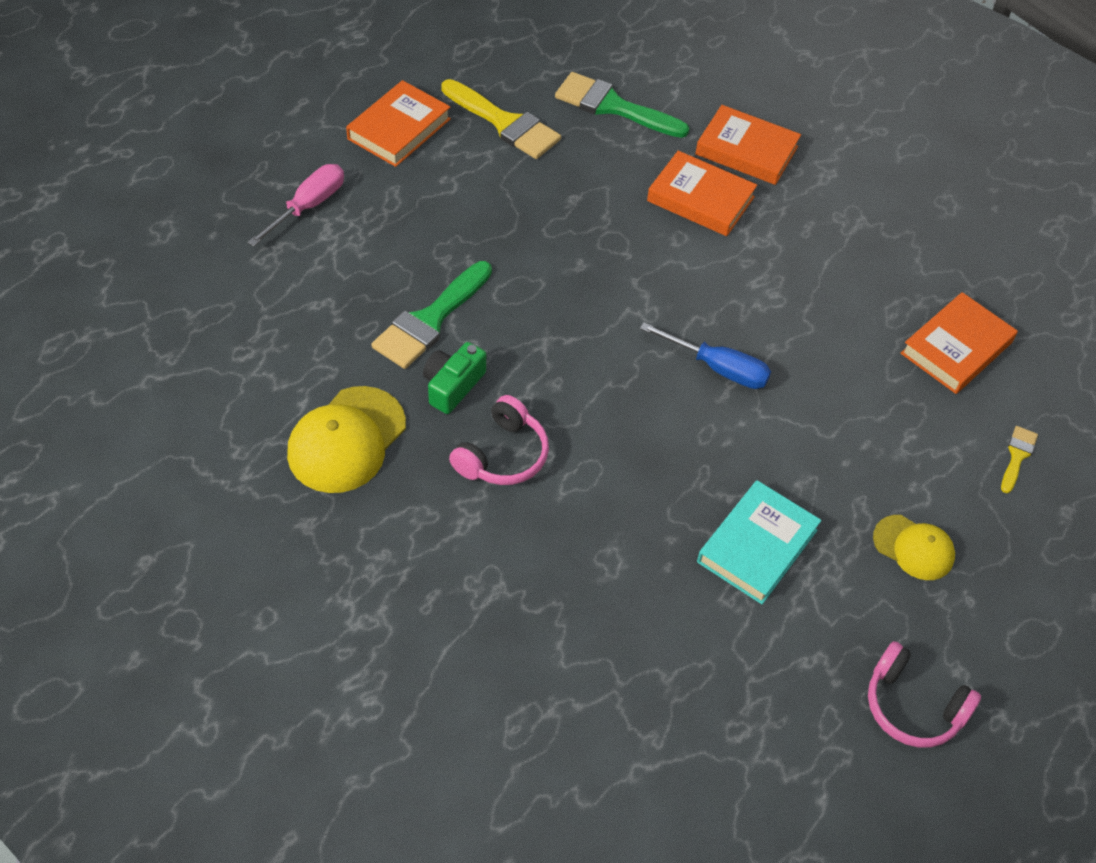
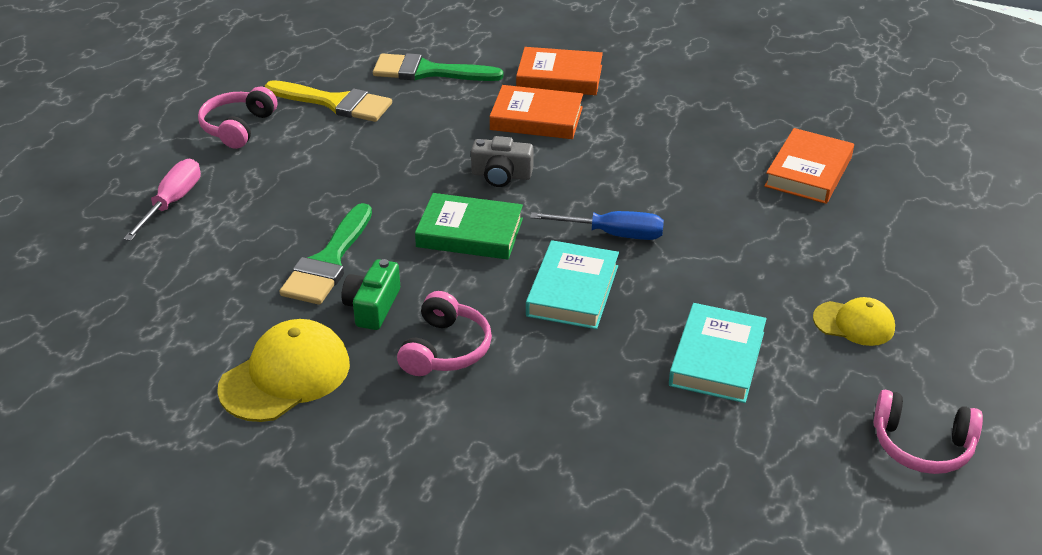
camera: 15 degrees left, 15 degrees down
(346, 440) = (285, 376): yellow cap -> yellow cap turned 150 degrees counterclockwise
(399, 129) = (238, 127): orange book -> pink headphones
(577, 325) = (470, 232): none -> green book
(636, 262) = (501, 175): none -> grey camera
(650, 424) = (573, 291): none -> turquoise book
(1017, 456) = (902, 235): yellow brush -> none

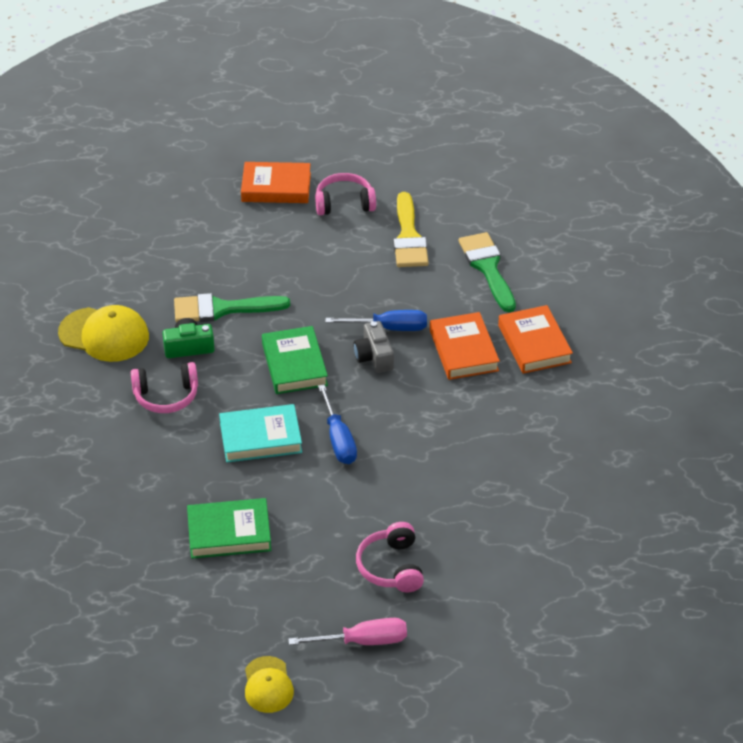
camera: 65 degrees right, 5 degrees up
(172, 202) = (240, 212): pink screwdriver -> pink screwdriver (363, 641)
(465, 153) = (389, 328): none -> blue screwdriver
(717, 359) = (229, 533): turquoise book -> green book
(808, 172) = (496, 531): orange book -> orange book (276, 187)
(854, 323) = (310, 599): yellow cap -> yellow cap (268, 685)
(922, 446) = (195, 661): pink headphones -> pink headphones (391, 567)

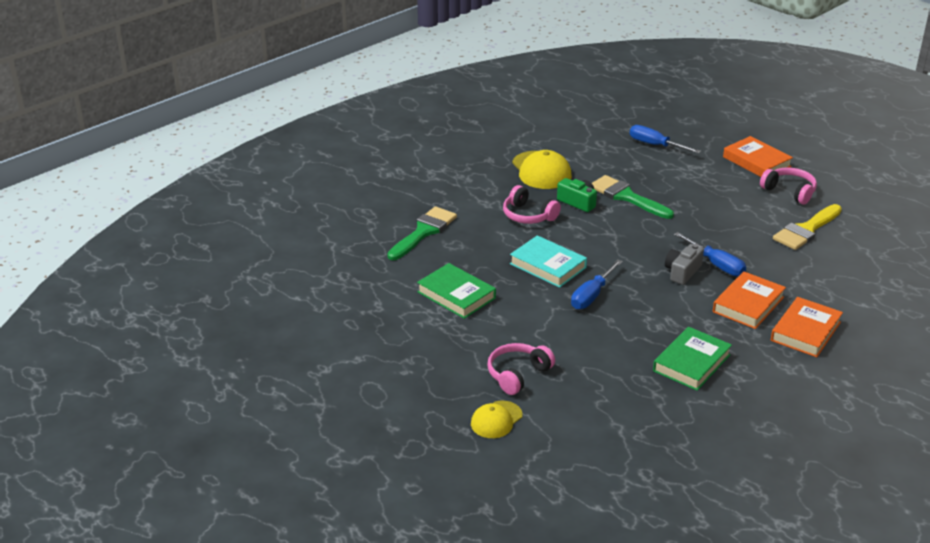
camera: 50 degrees right, 10 degrees down
(165, 229) = (655, 145): none -> blue screwdriver
(268, 685) = (356, 375): yellow cap -> yellow cap (496, 420)
(294, 364) = (626, 246): green book -> green book (691, 363)
(363, 641) = (441, 396): pink screwdriver -> none
(488, 268) = (838, 275): green brush -> green brush (424, 232)

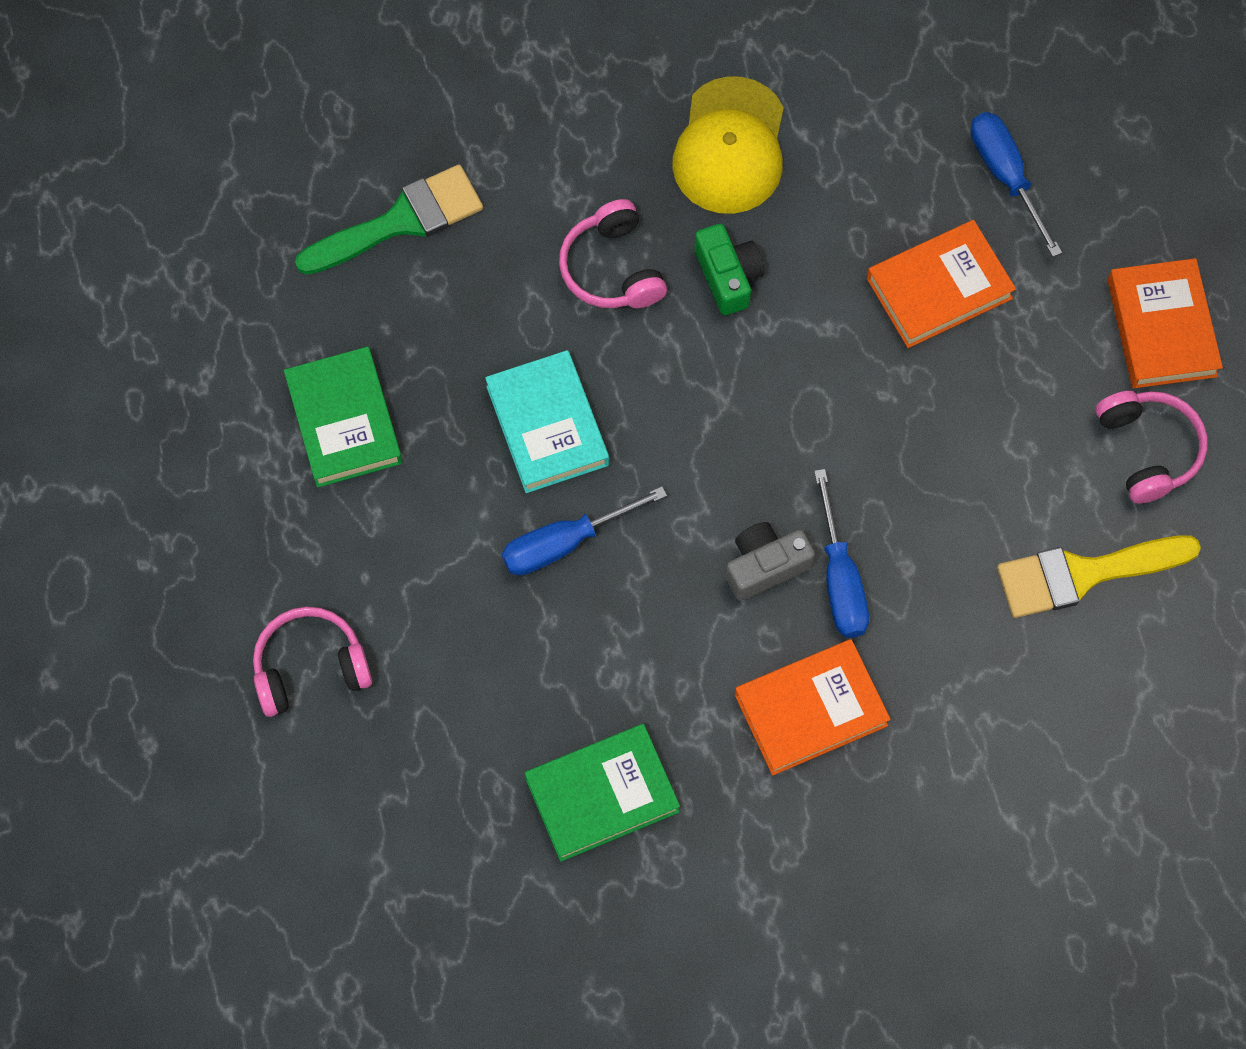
camera: 30 degrees right, 35 degrees up
(496, 420) = (209, 749): yellow cap -> none
(627, 197) = (828, 307): green brush -> none
(805, 331) = (852, 828): orange book -> orange book (939, 288)

